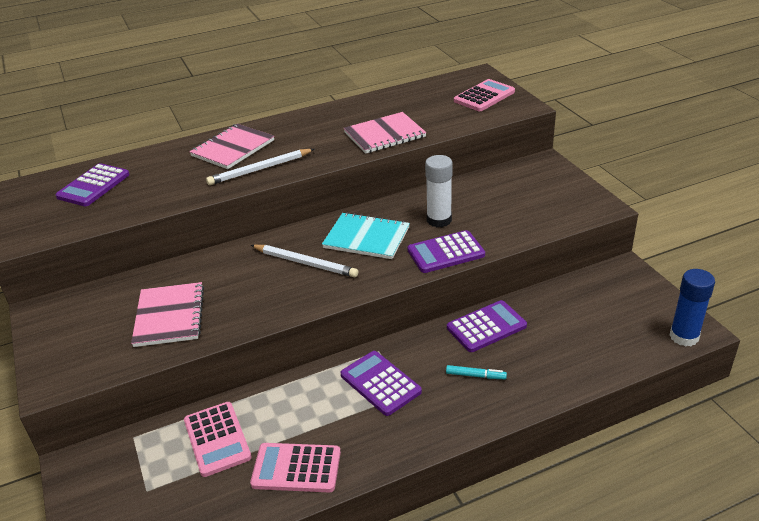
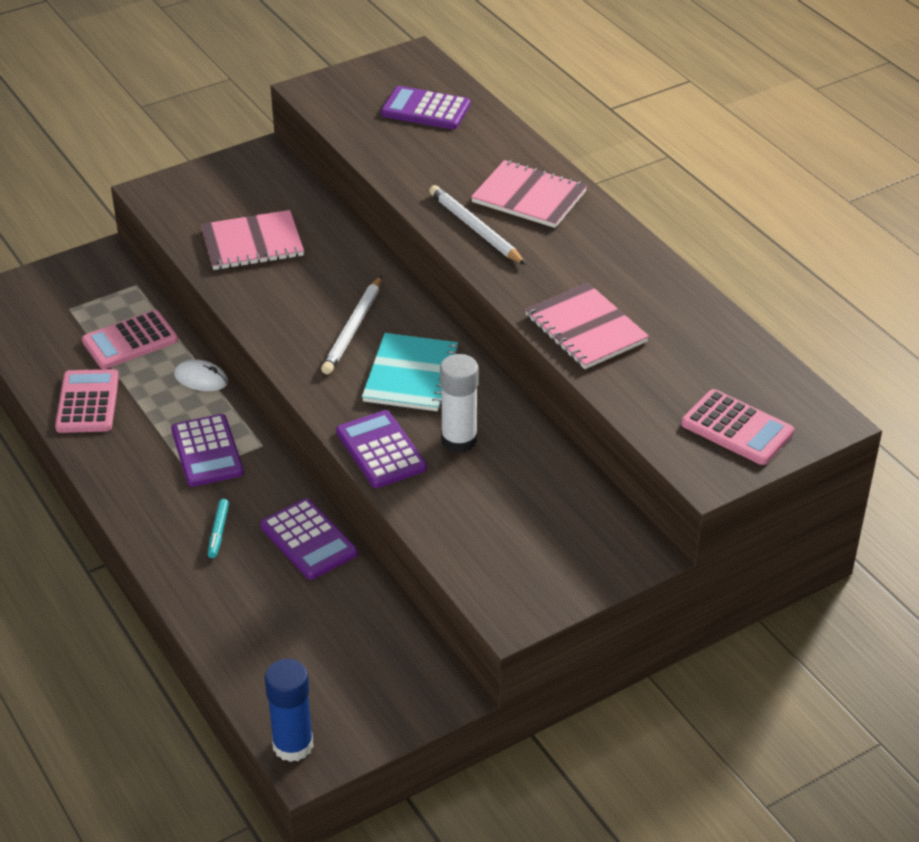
camera: 80 degrees right, 5 degrees up
(287, 388) = (201, 379): none -> white mouse
(380, 383) = (207, 451): purple calculator -> purple calculator turned 120 degrees clockwise

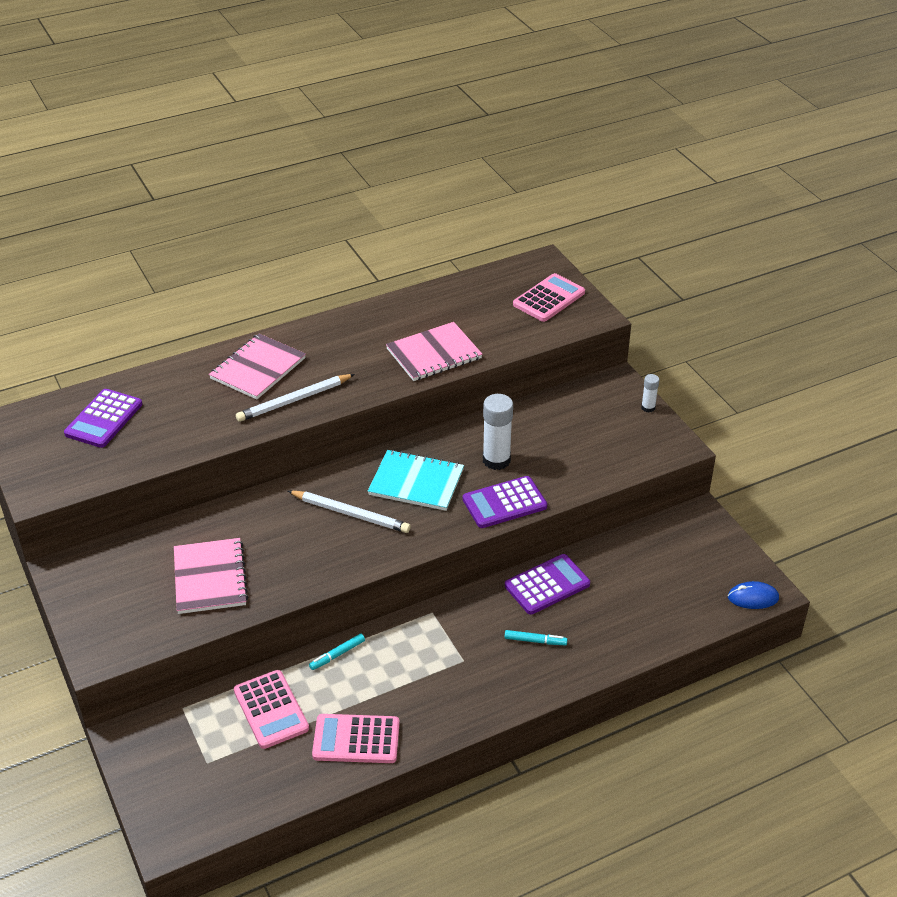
camera: 85 degrees left, 0 degrees up
(201, 379) = (337, 655): white mouse -> turquoise marker
(207, 451) = (436, 649): purple calculator -> none
(293, 745) = (753, 598): blue glue stick -> blue mouse
(591, 586) = (648, 407): none -> white glue stick

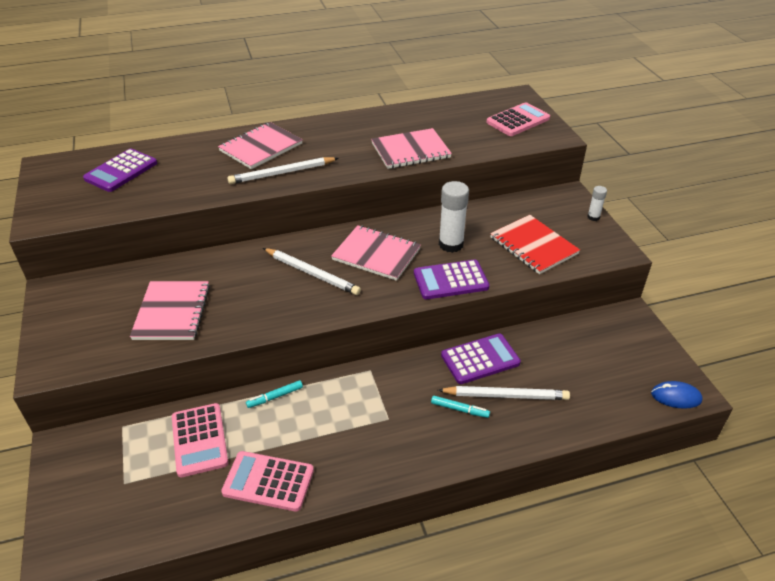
camera: 10 degrees right, 0 degrees up
(416, 482) = (376, 254): turquoise notebook -> pink notebook
(580, 620) = (505, 395): none -> white pencil
(587, 451) = (533, 246): none -> red notebook

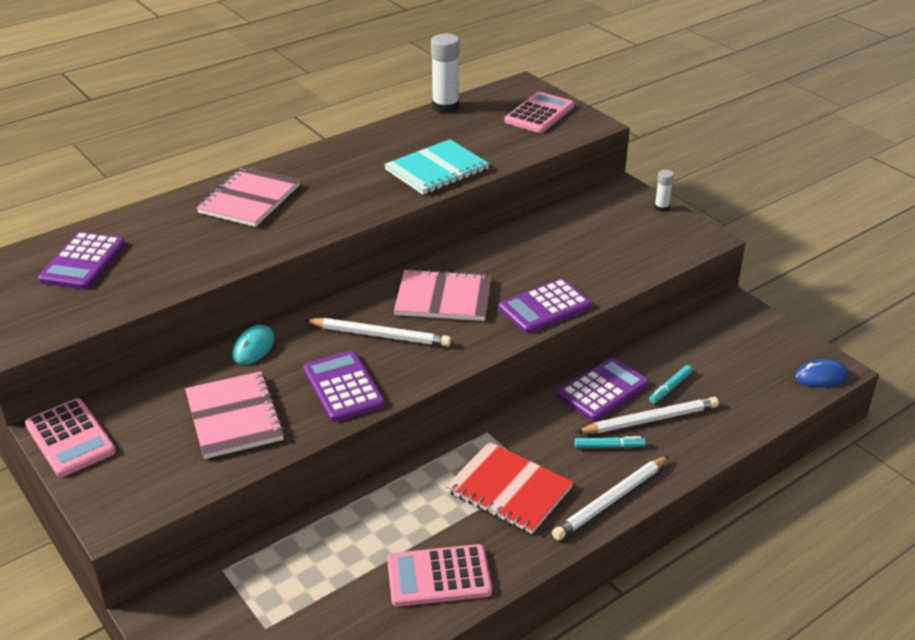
camera: 20 degrees left, 5 degrees down
(199, 440) = (329, 557): pink calculator -> pink calculator (70, 438)
(218, 261) = (253, 347): none -> turquoise mouse
(261, 308) = (343, 387): none -> purple calculator
(275, 397) = (393, 488): turquoise marker -> turquoise marker (670, 388)
(282, 173) = (297, 224): white pencil -> white pencil (610, 500)
(410, 150) = (436, 169): pink notebook -> turquoise notebook
(451, 244) = (522, 269): white glue stick -> white glue stick (445, 107)
(533, 246) = (614, 251): red notebook -> red notebook (509, 489)

